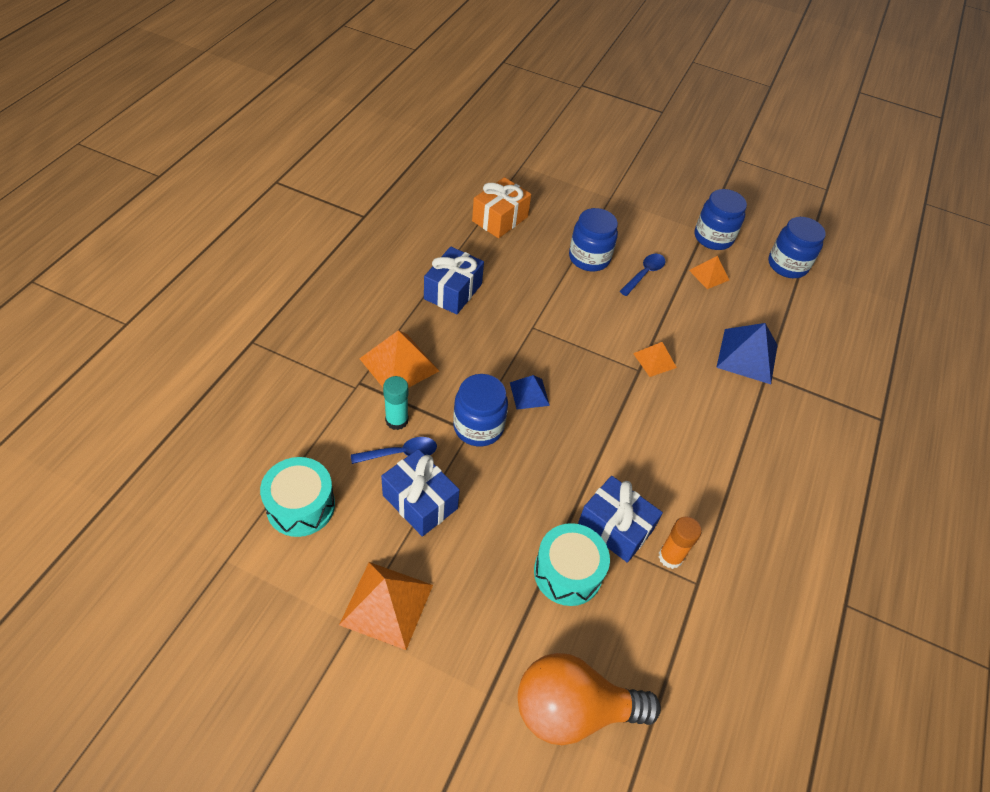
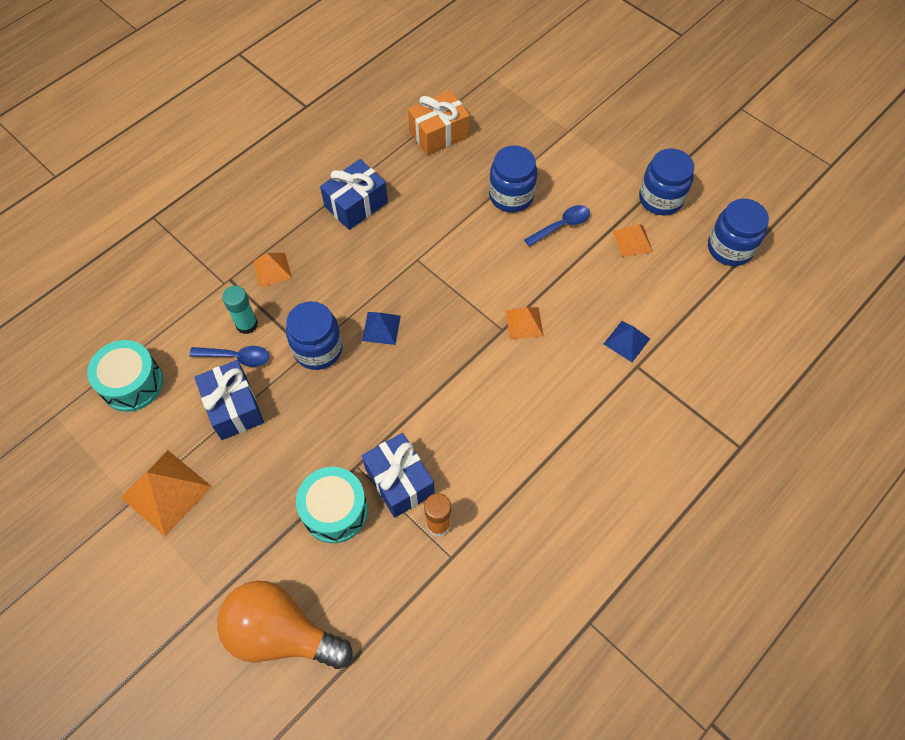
camera: 25 degrees right, 10 degrees up
(399, 364) = (272, 269): orange pyramid -> orange pyramid, size x0.58
(747, 356) = (626, 341): blue pyramid -> blue pyramid, size x0.58

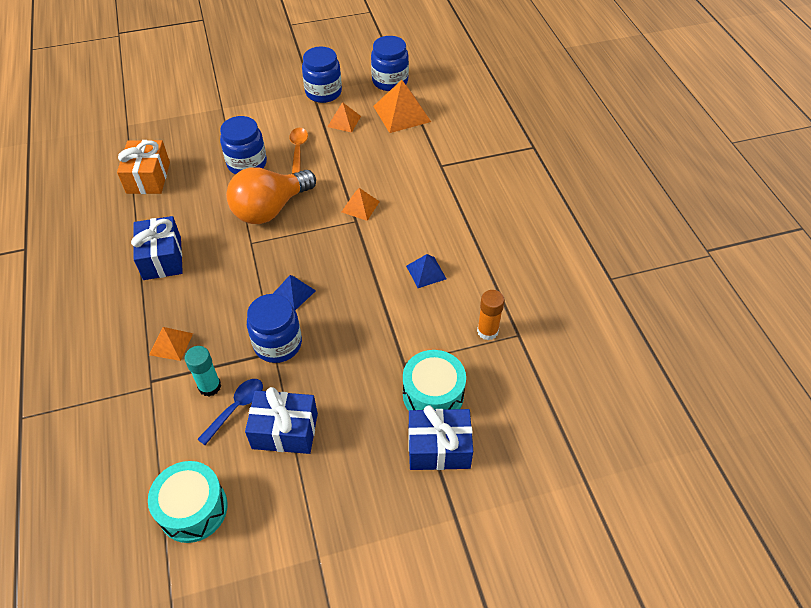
camera: 60 degrees left, 10 degrees down
(166, 492) = (329, 521): orange pyramid -> orange pyramid (402, 113)
(281, 633) = (516, 479): orange light bulb -> orange light bulb (270, 209)
(399, 481) = (436, 340): blue gift -> blue gift (439, 448)
(561, 225) = (298, 149): blue spoon -> orange spoon
(626, 341) = (418, 161): blue pyramid -> blue pyramid (426, 272)

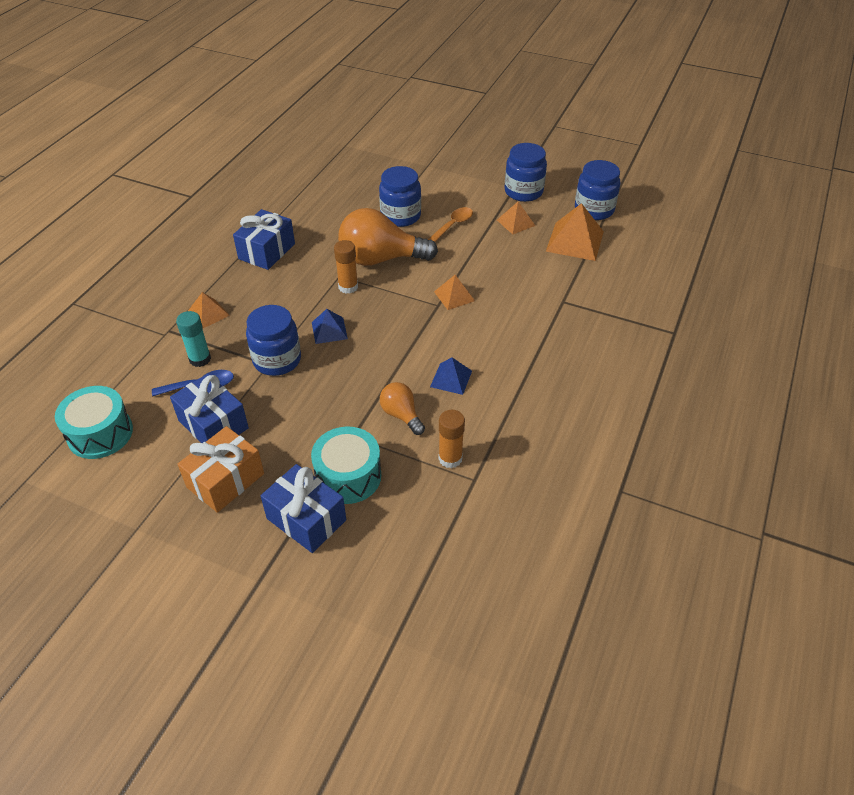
camera: 40 degrees right, 5 degrees down
(148, 178) = (319, 190): orange gift -> orange gift (225, 480)
(269, 248) = (348, 287): none -> orange glue stick
(420, 323) = (401, 415): none -> orange light bulb

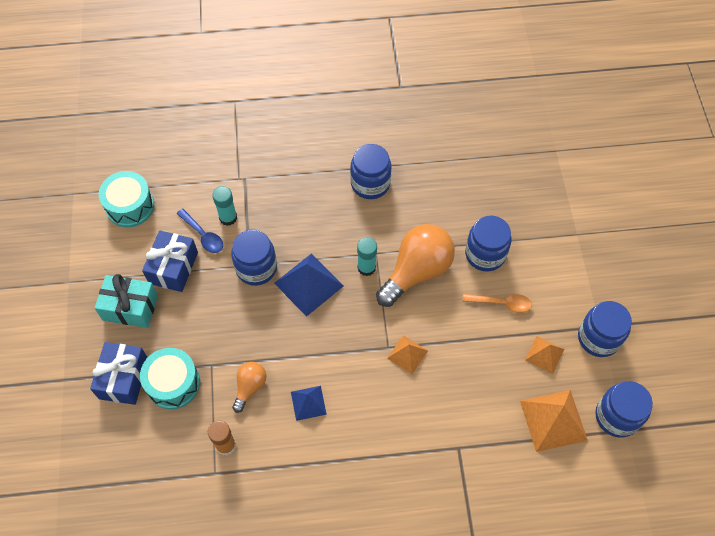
camera: 60 degrees right, 15 degrees up
(208, 313) = (276, 191): orange pyramid -> none
(225, 480) = (130, 307): orange gift -> turquoise gift
(267, 251) = (370, 184): blue gift -> blue jar
(329, 330) = (308, 284): blue pyramid -> blue pyramid, size x1.73
(348, 287) = (366, 267): orange glue stick -> turquoise glue stick
(380, 259) = (417, 271): orange light bulb -> orange light bulb turned 75 degrees clockwise

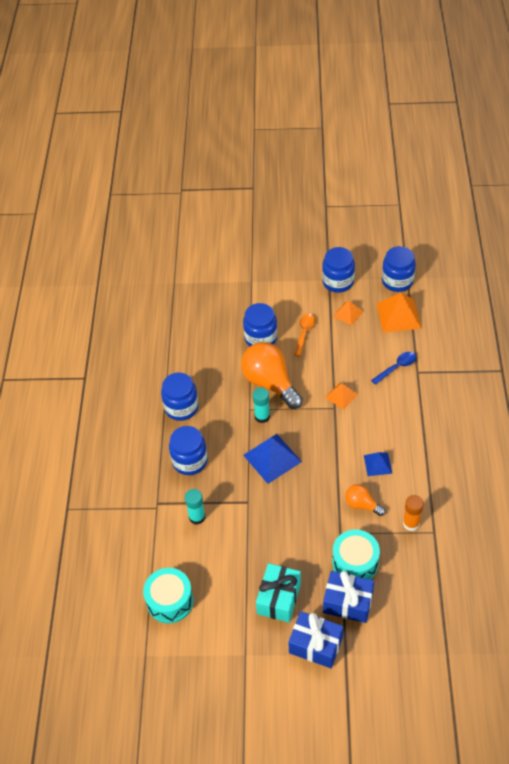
camera: 80 degrees left, 10 degrees down
(173, 268) = (242, 562): blue gift -> blue gift (315, 645)
(203, 235) = (212, 538): blue spoon -> blue spoon (397, 367)
(256, 268) = (251, 496): blue jar -> blue jar (190, 461)

